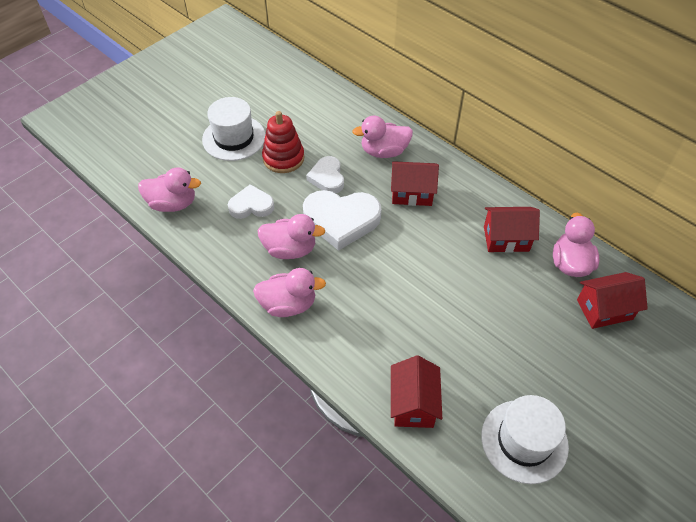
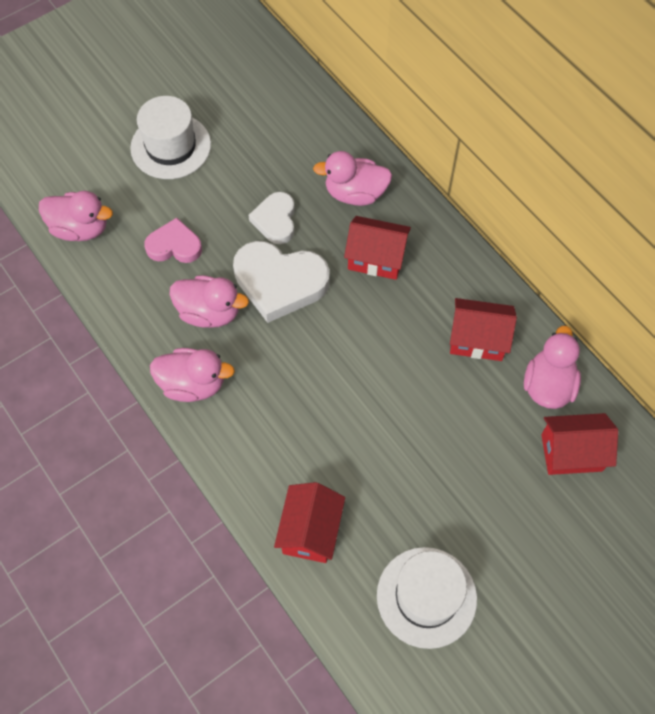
camera: 10 degrees right, 10 degrees up
(251, 205) = (174, 245): white heart -> pink heart
(283, 158) = (227, 184): red stacking toy -> none

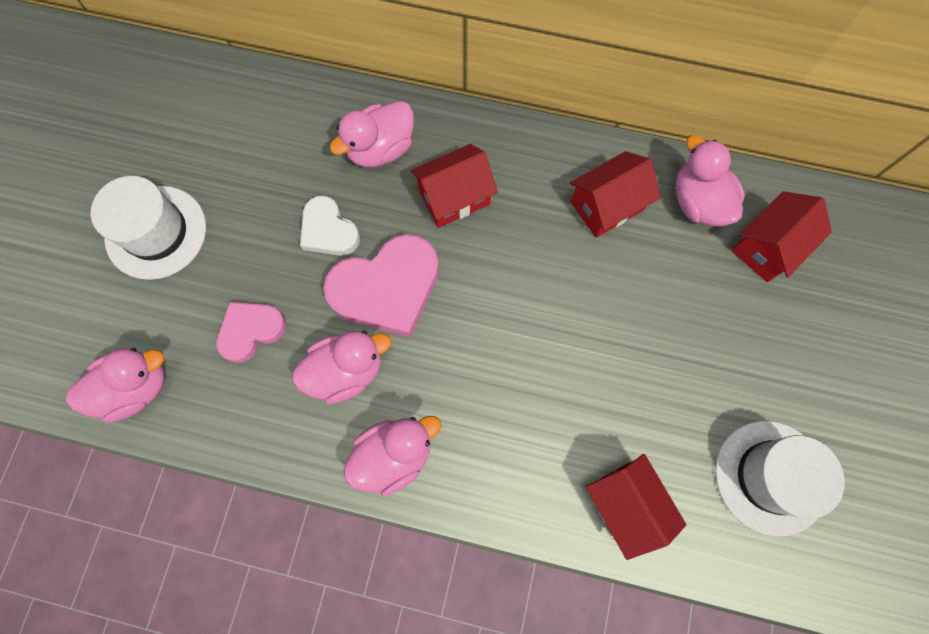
camera: 40 degrees left, 10 degrees up
(280, 282) = (387, 289): white heart -> pink heart

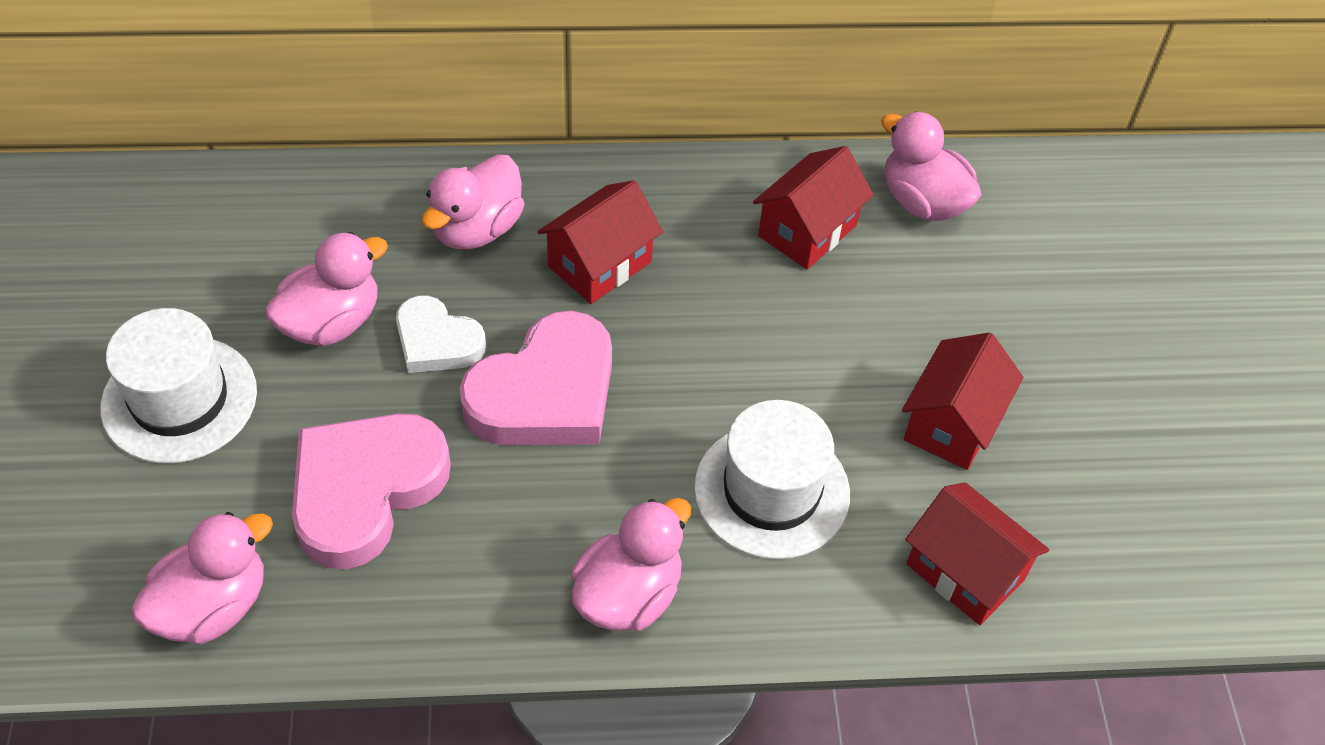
camera: 20 degrees left, 20 degrees down
(251, 331) = (365, 490): pink heart -> pink heart, size x1.69
(346, 371) = (522, 507): pink duck -> pink duck (331, 322)
(767, 247) = (1028, 233): red house -> red house (952, 423)
(770, 477) = (1137, 491): white hat -> white hat (772, 490)

